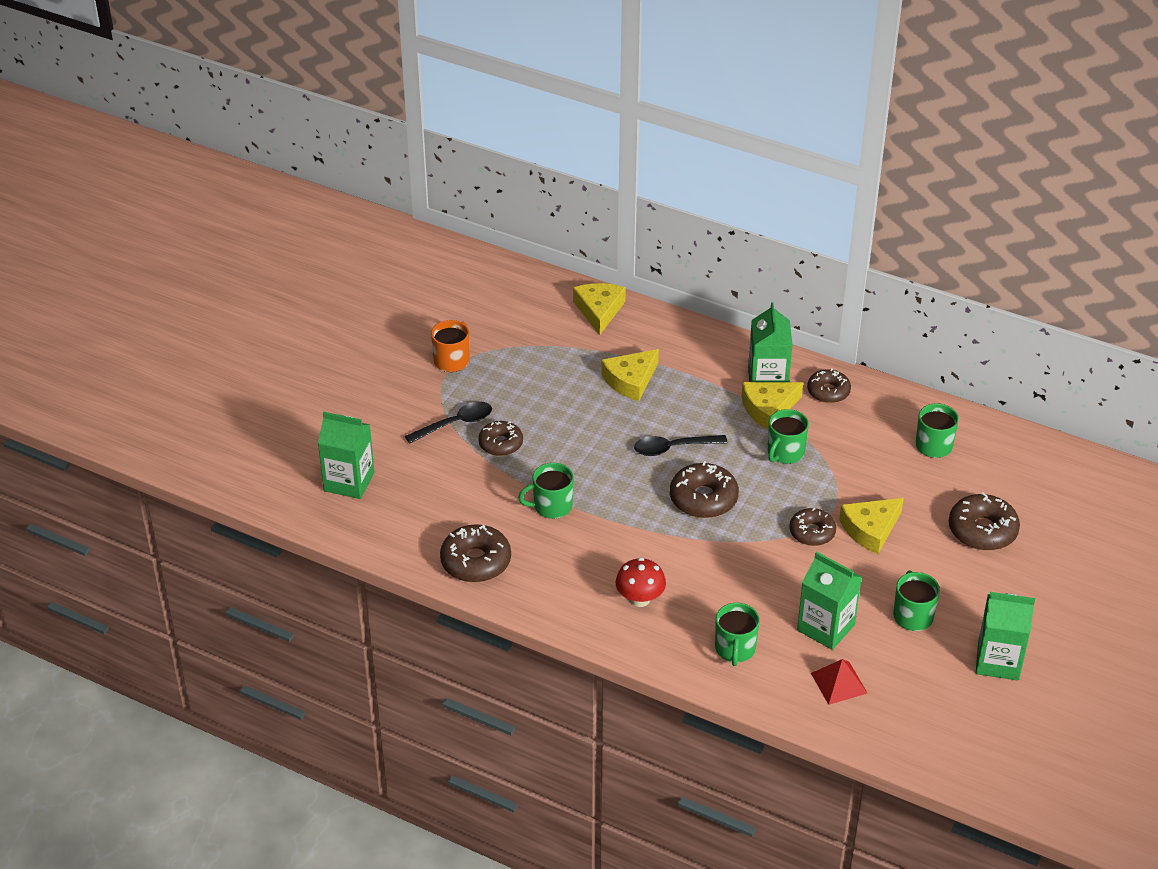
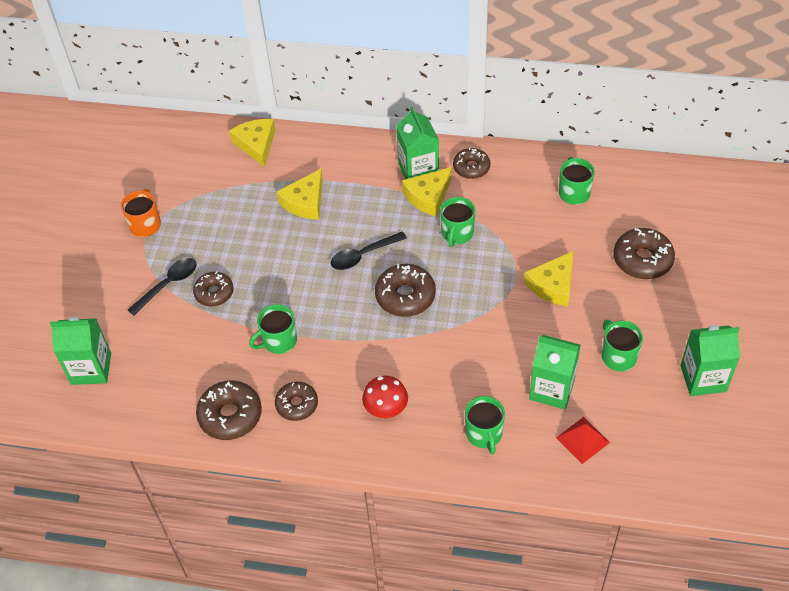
camera: 15 degrees left, 10 degrees up
(812, 532) = (506, 302): brown donut -> brown donut (297, 404)

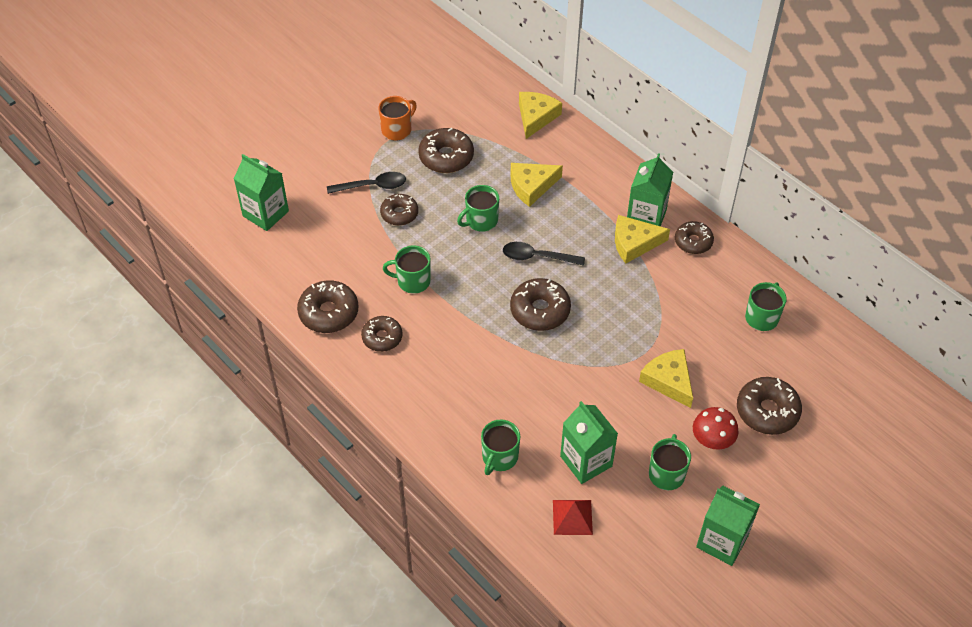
camera: 35 degrees right, 0 degrees up
(210, 221) = (446, 157): none -> brown donut
(386, 409) = (443, 386): red mushroom -> red mushroom (712, 441)
(457, 233) = (629, 288): green mug -> green mug (481, 221)
(553, 285) = (668, 381): yellow cheese -> yellow cheese turned 75 degrees clockwise

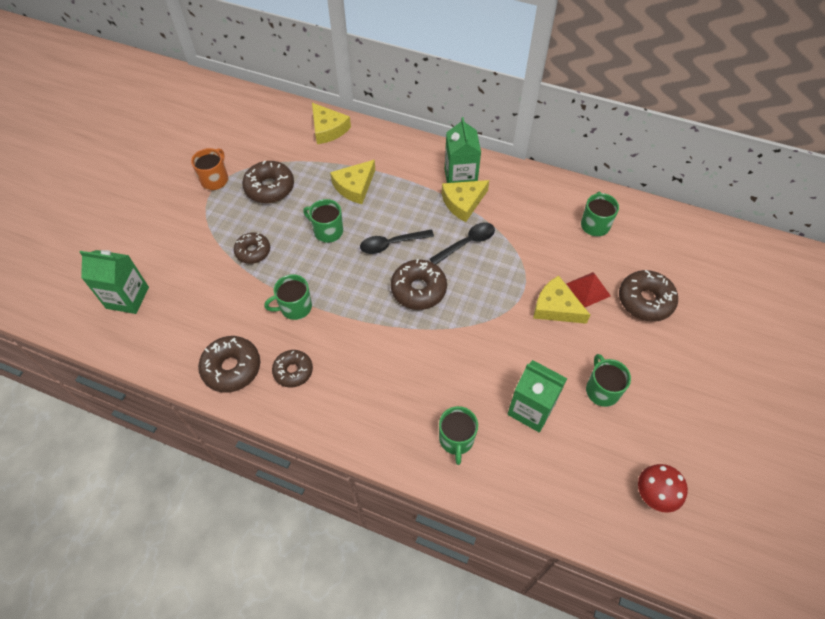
camera: 25 degrees left, 5 degrees up
(372, 186) = (216, 236): black spoon -> black spoon (466, 243)
(481, 221) = (327, 231): green mug -> green mug turned 90 degrees clockwise
(536, 117) = (328, 129): yellow cheese -> yellow cheese turned 150 degrees clockwise
(572, 517) = (549, 467): red pyramid -> red pyramid (588, 289)
(693, 242) = (508, 184): brown donut -> none
(712, 441) = (619, 344): red mushroom -> red mushroom (654, 494)
(722, 541) = (680, 431): green carton -> none

